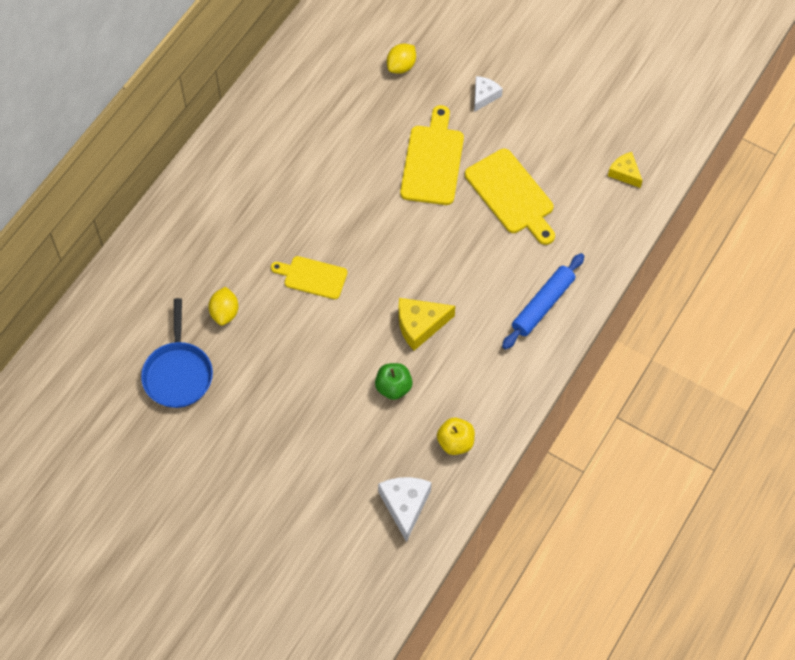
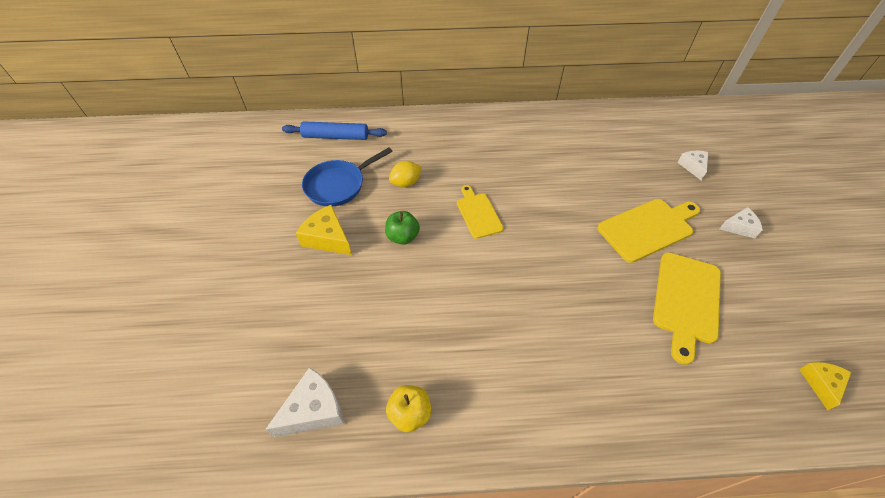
camera: 55 degrees right, 10 degrees down
(393, 387) = (428, 324): green apple -> green apple (403, 237)
(401, 66) = (693, 167): yellow lemon -> white cheese
(420, 325) = (502, 308): yellow cheese -> yellow cheese (327, 238)
(543, 305) = (616, 400): blue rolling pin -> blue rolling pin (335, 137)

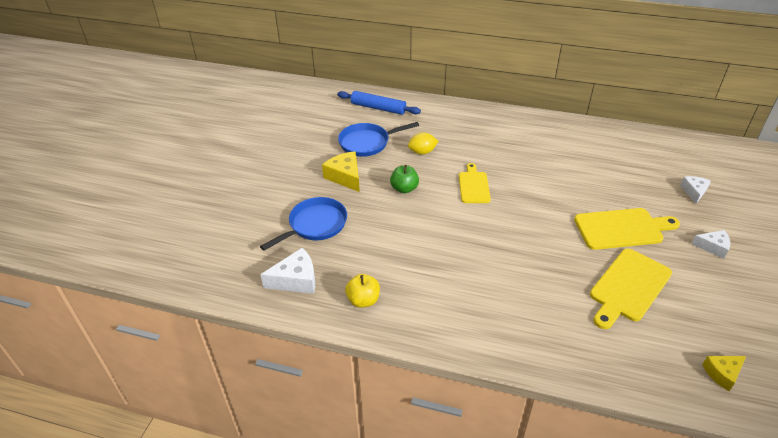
camera: 20 degrees right, 10 degrees down
(312, 317) = (315, 225): none -> blue pan
(821, 383) = (722, 374): yellow cheese -> yellow cheese turned 150 degrees counterclockwise

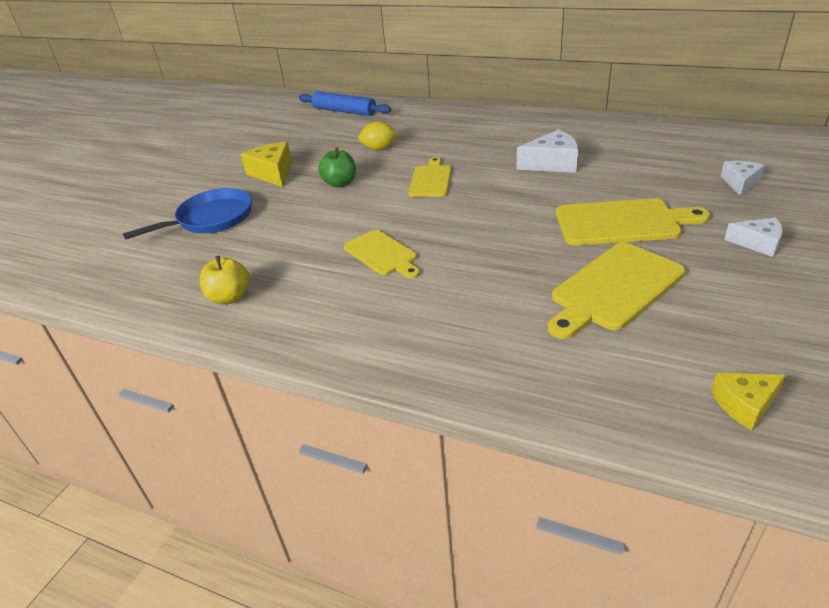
camera: 10 degrees right, 5 degrees down
(296, 280) = (156, 274): white cheese -> white cheese (552, 163)
(367, 143) = (315, 142): blue pan -> none
(461, 259) = (382, 254): none -> yellow cutting board

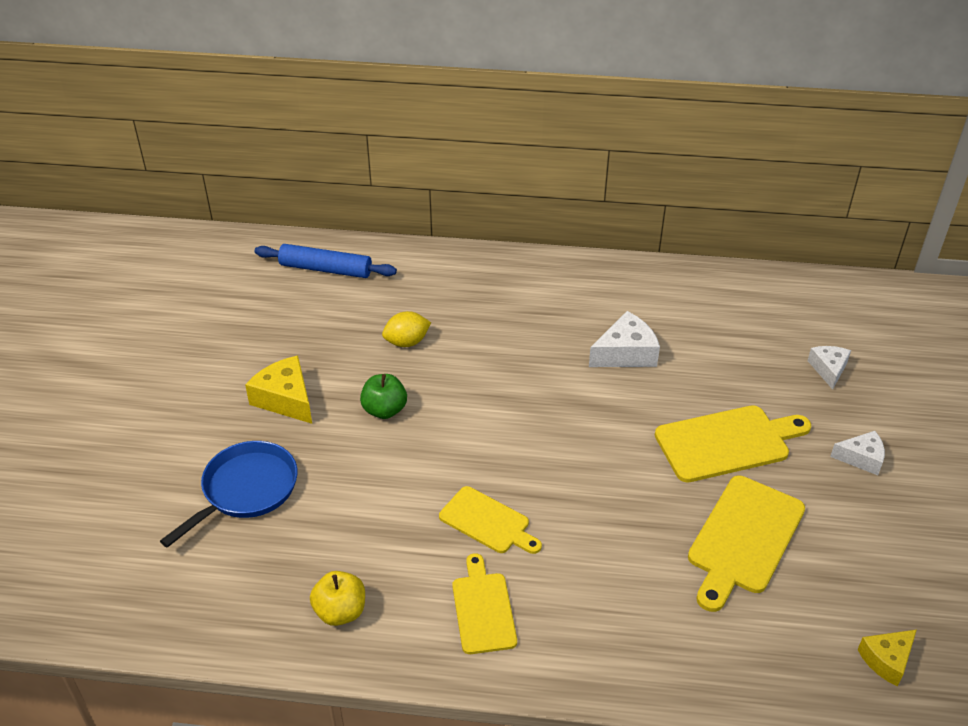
camera: 20 degrees left, 5 degrees up
(431, 180) = (494, 394): yellow cutting board -> yellow cutting board (483, 609)

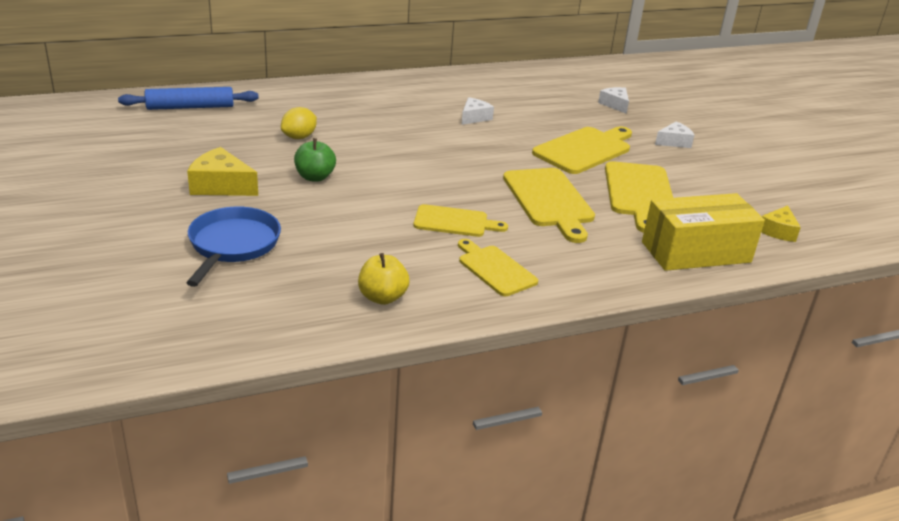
camera: 30 degrees left, 10 degrees down
(620, 519) = (549, 201): none -> yellow cutting board
(626, 353) = (474, 117): white cheese -> white cheese, size x0.65
(743, 660) = (696, 252): none -> yellow box

